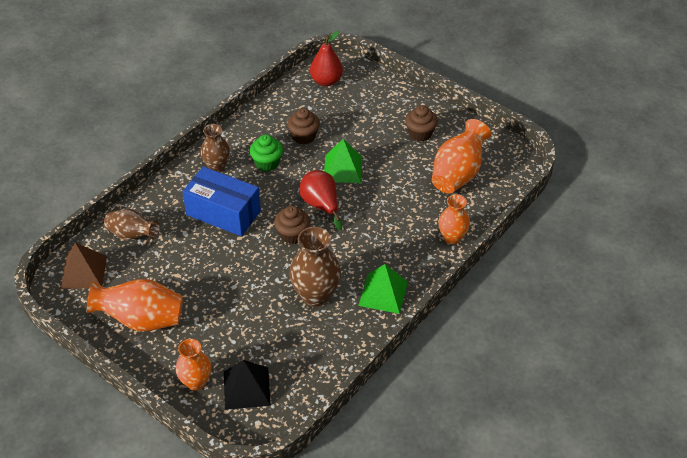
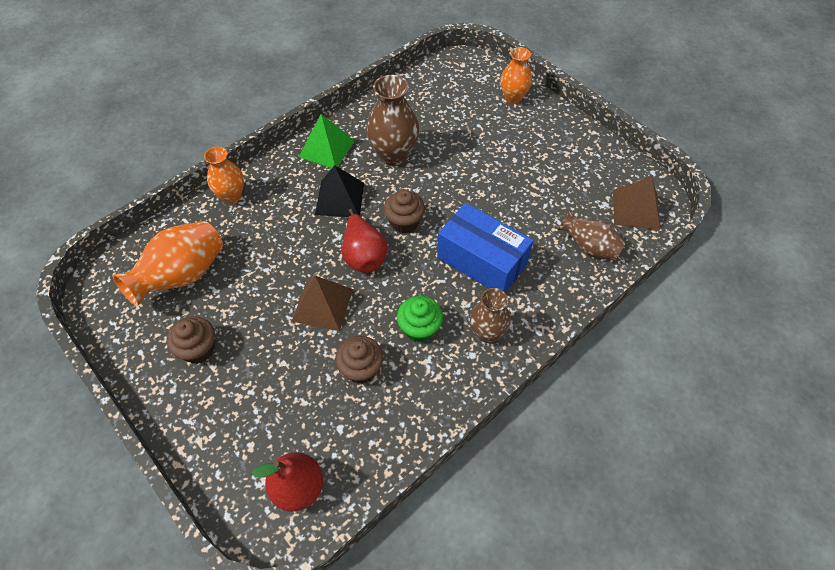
camera: 170 degrees left, 10 degrees up
(142, 320) = (567, 154): orange vase -> none
(246, 388) = (469, 88): black pyramid -> black pyramid (339, 199)
(342, 169) = (323, 305): green pyramid -> brown pyramid

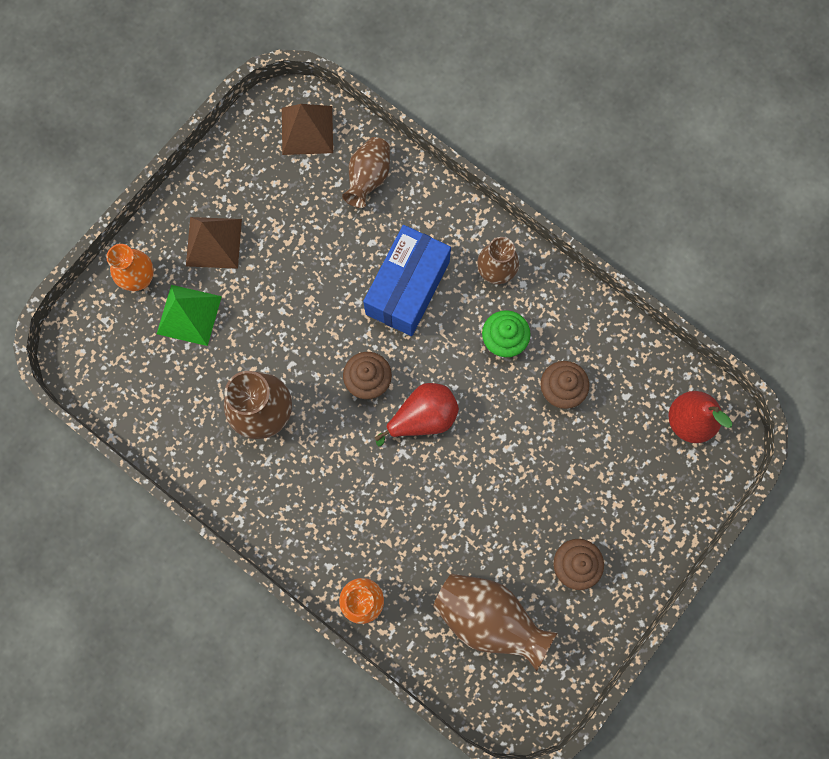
camera: 100 degrees left, 20 degrees up
(182, 276) = (488, 617): orange vase -> brown vase
(323, 305) = (495, 447): brown pyramid -> brown pyramid (214, 242)
(326, 148) = (266, 501): green pyramid -> green pyramid (189, 315)
(339, 199) = (346, 464): black pyramid -> none

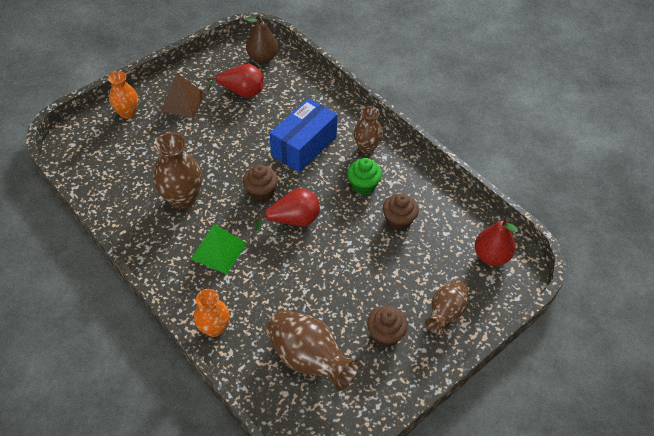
camera: 10 degrees right, 25 degrees down
(189, 315) = (152, 136): green pyramid -> green pyramid (219, 251)
(294, 205) = (242, 92): none -> red pear
(307, 130) = (262, 58): brown pyramid -> brown pear
(368, 178) = (294, 86): brown vase -> brown vase (445, 313)

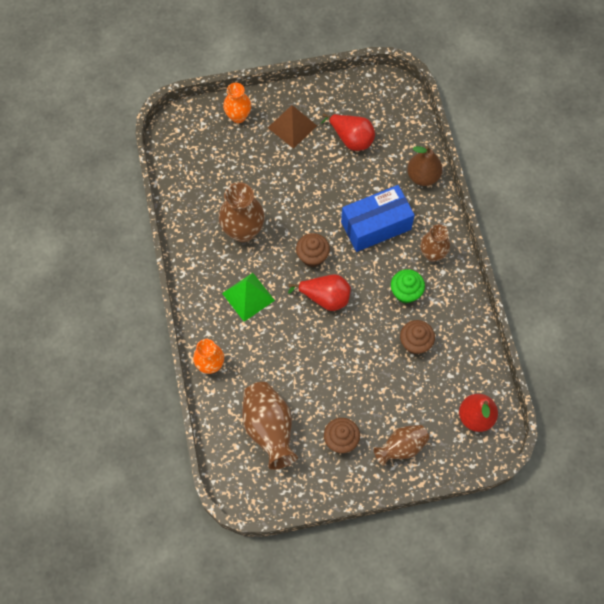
camera: 30 degrees right, 15 degrees up
(262, 58) = (392, 106): brown pear -> brown pear (423, 176)

